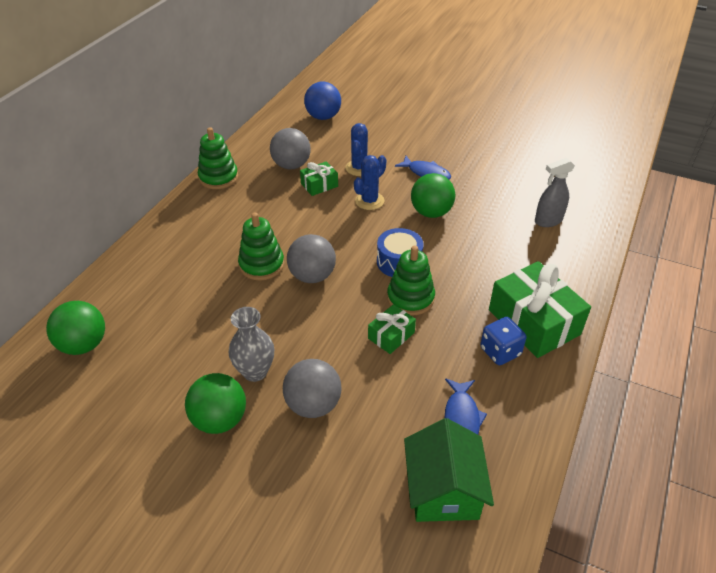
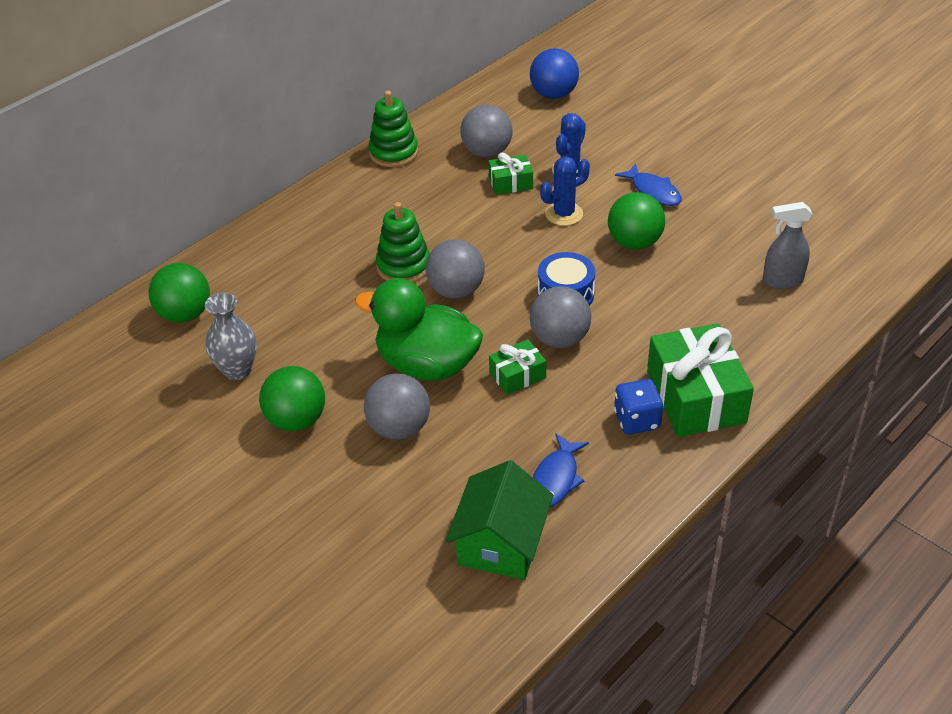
camera: 20 degrees right, 0 degrees up
(255, 371) = (351, 380): grey vase -> grey vase (237, 370)
(314, 343) = (427, 365): none -> green duck
(410, 298) = (559, 339): green stacking toy -> grey ball

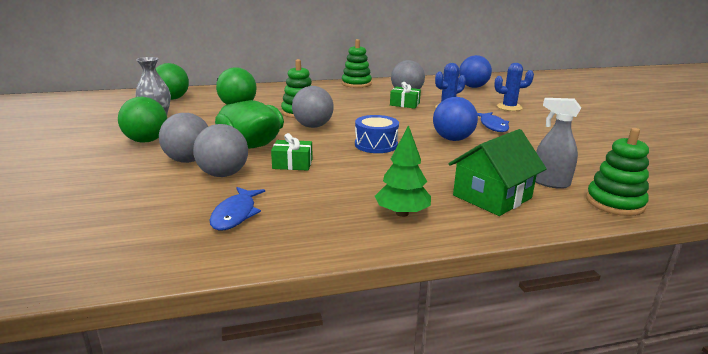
camera: 30 degrees right, 20 degrees down
(500, 543) = (144, 229): green house -> green house (492, 197)
(555, 479) = (235, 214): blue fish -> blue fish turned 45 degrees counterclockwise
(559, 339) = (344, 159): grey ball -> grey ball (223, 174)
(564, 214) = (421, 119): blue cactus -> blue cactus (509, 107)
(634, 242) = (452, 139): green ball -> blue ball
(637, 420) = (339, 208): blue dice -> none
(696, 397) = (402, 213): green gift -> green tree
(852, 287) = (614, 203): none -> green stacking toy

